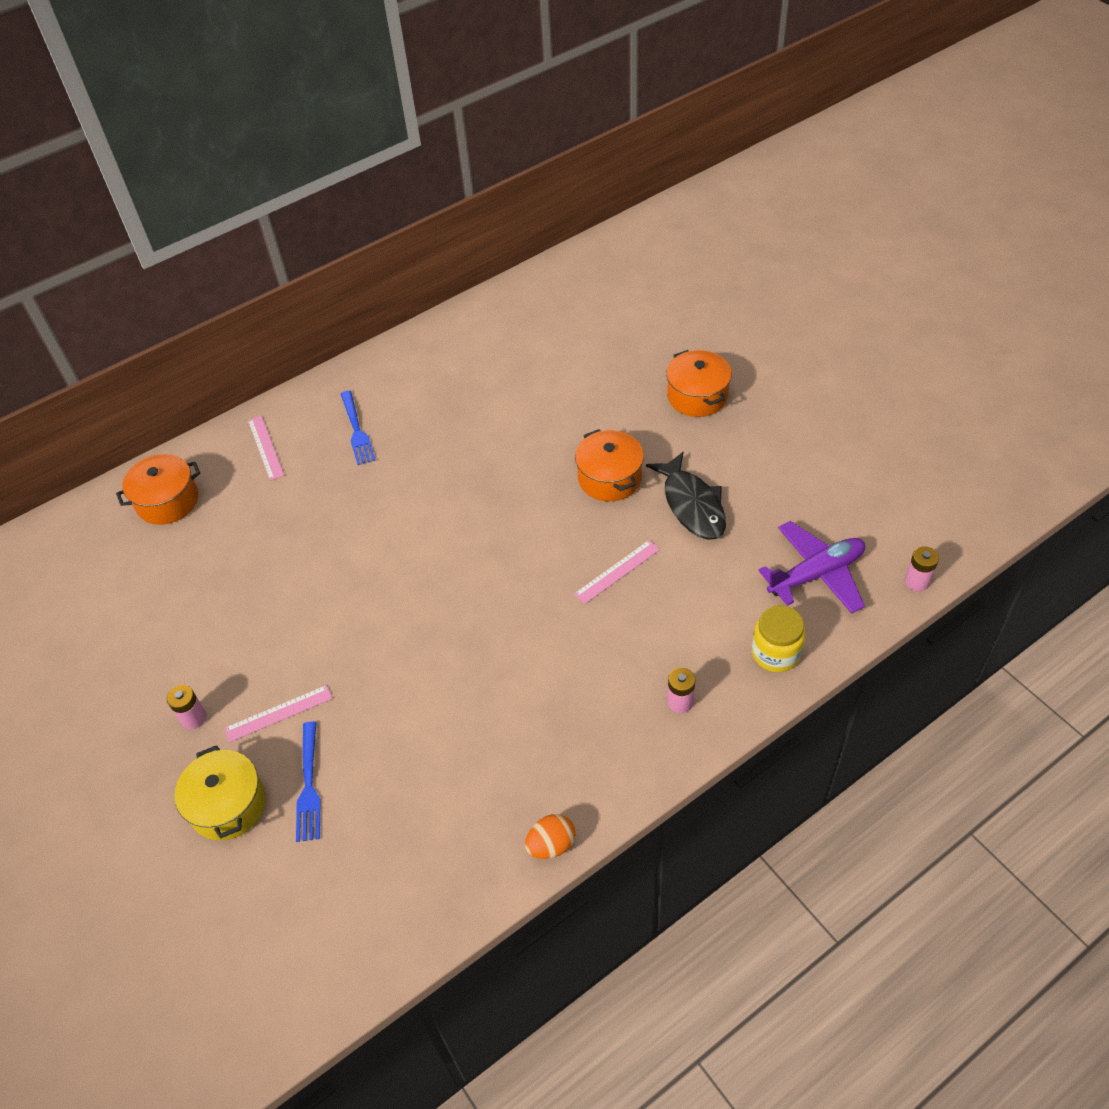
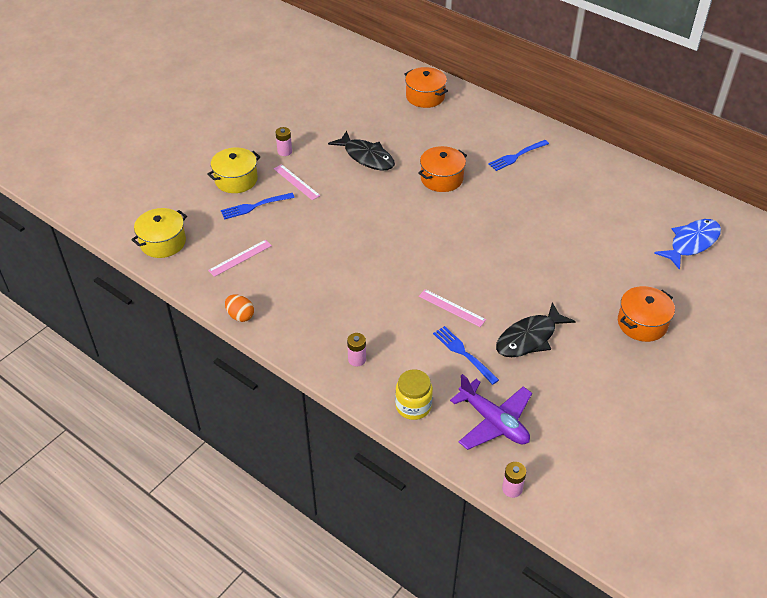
camera: 70 degrees right, 5 degrees down
(265, 447) = (483, 122): pink ruler -> pink ruler (240, 258)
(267, 605) = (366, 157): none -> black fish
(335, 950) = (163, 242): none -> yellow pot
(586, 317) = (691, 243): none -> blue fish
(609, 478) = (534, 288): orange pot -> orange pot (441, 178)
(700, 578) = (463, 353): none -> blue fork

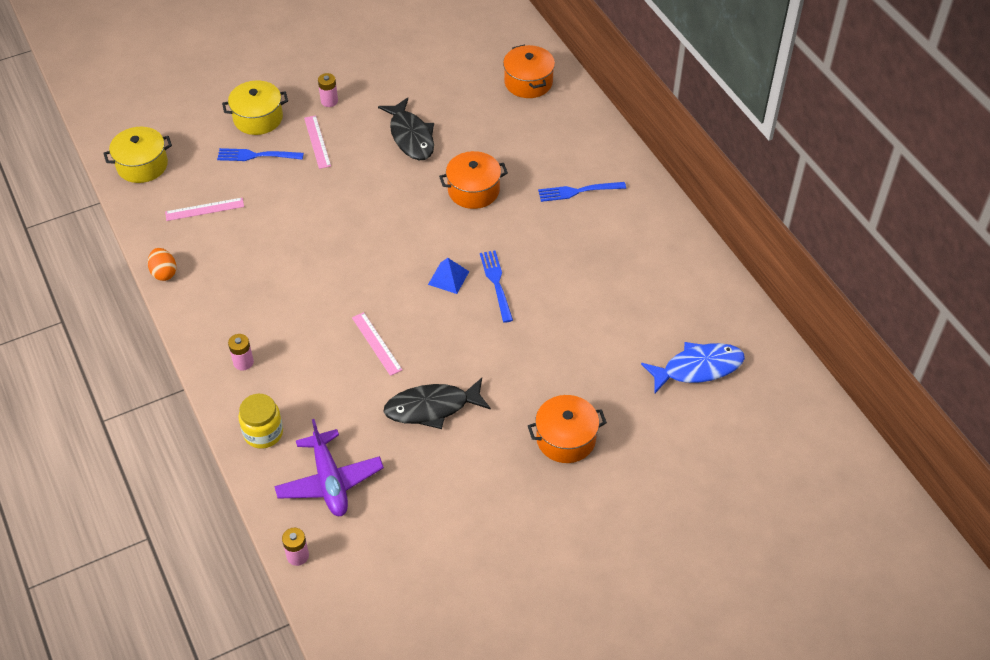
camera: 25 degrees right, 5 degrees up
(463, 353) = (352, 397): blue fork -> blue fork (496, 283)
(470, 243) = (448, 278): none -> blue pyramid

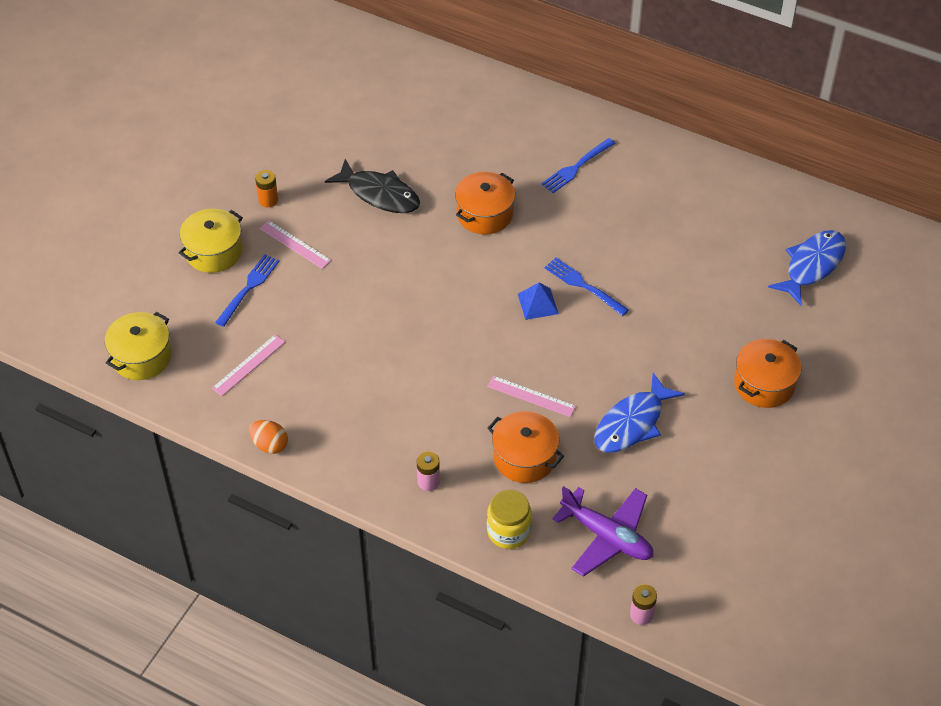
camera: 35 degrees left, 0 degrees up
(256, 155) = (248, 288): blue fork -> blue fork turned 150 degrees clockwise
(329, 101) = (268, 200): pink battery -> orange battery
(432, 408) = (632, 423): black fish -> blue fish
(528, 82) = (439, 90): orange pot -> orange pot (524, 457)

